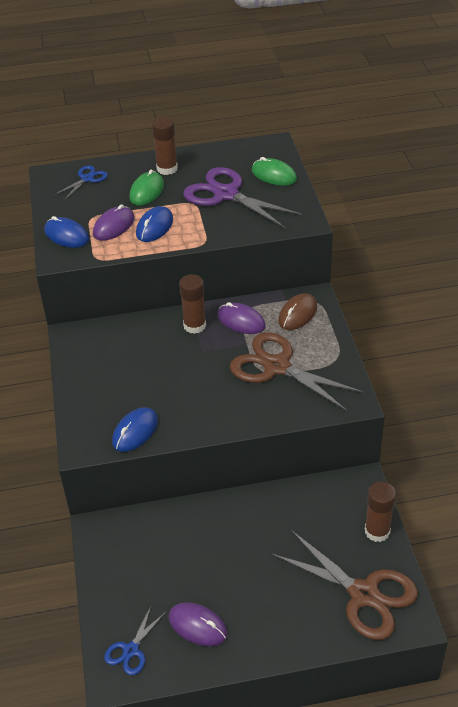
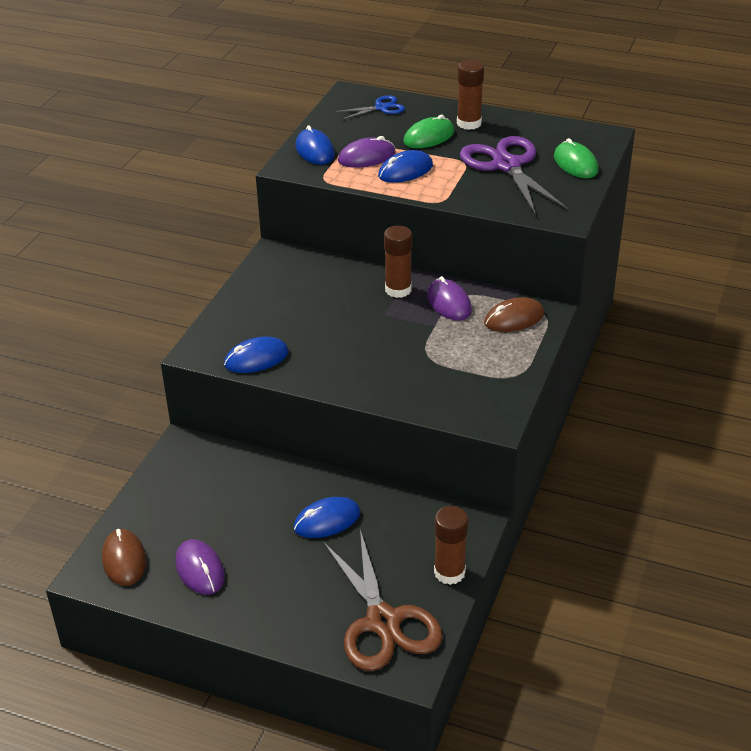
camera: 30 degrees right, 5 degrees down
(131, 650) = (124, 560): blue scissors -> brown mouse
(259, 535) = (327, 520): none -> blue mouse
(277, 367) = (446, 358): brown scissors -> none

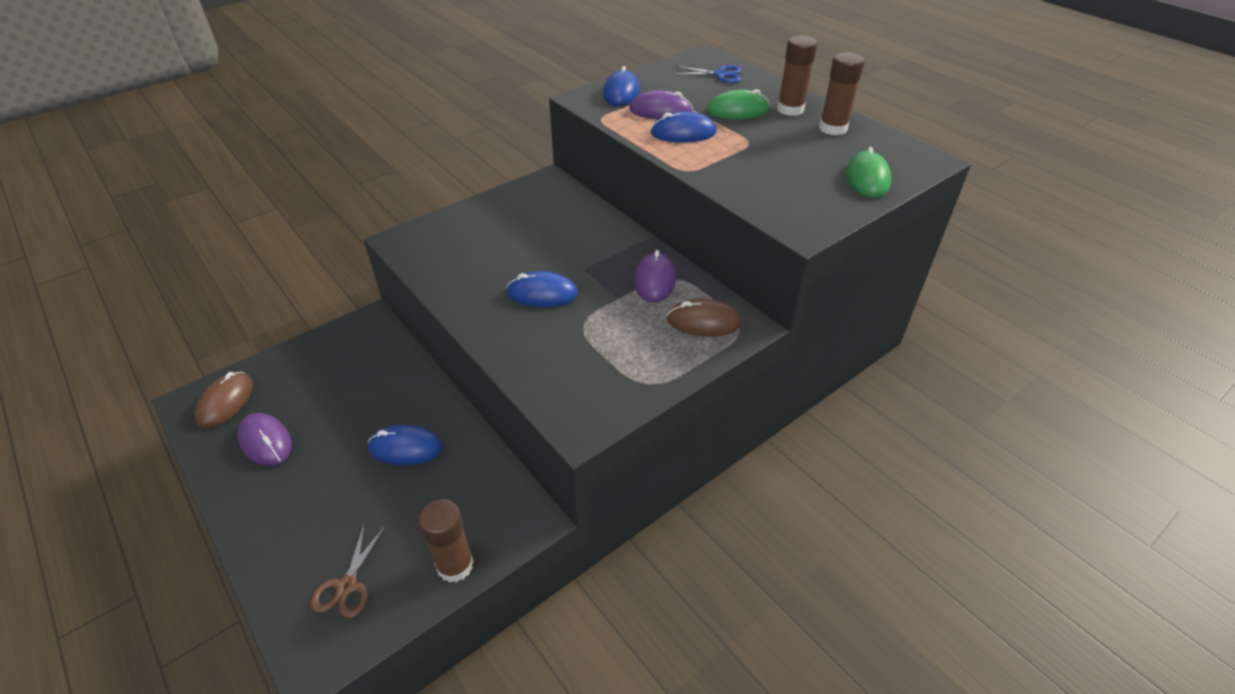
camera: 30 degrees right, 5 degrees up
(200, 569) = (265, 441): purple mouse -> purple mouse turned 45 degrees counterclockwise
(256, 358) = (436, 265): blue mouse -> blue mouse (542, 293)
(383, 622) = (347, 586): brown scissors -> brown scissors, size x0.50
(398, 290) = (620, 250): brown glue stick -> brown glue stick (833, 128)
(506, 165) = (789, 158): purple scissors -> none

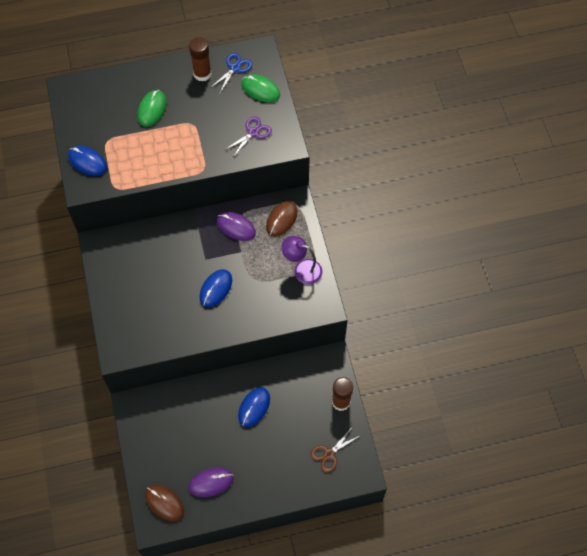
camera: 65 degrees left, 20 degrees up
(347, 586) = (329, 454): brown scissors -> brown scissors turned 105 degrees clockwise
(633, 374) = (302, 269): none -> purple lamp
(660, 111) = (126, 151): purple mouse -> none
(683, 133) = (161, 151): blue mouse -> none
(720, 74) = (99, 94): blue scissors -> blue scissors (235, 68)
(790, 109) = (168, 82): brown glue stick -> none
(790, 193) = (253, 132): none -> purple scissors

